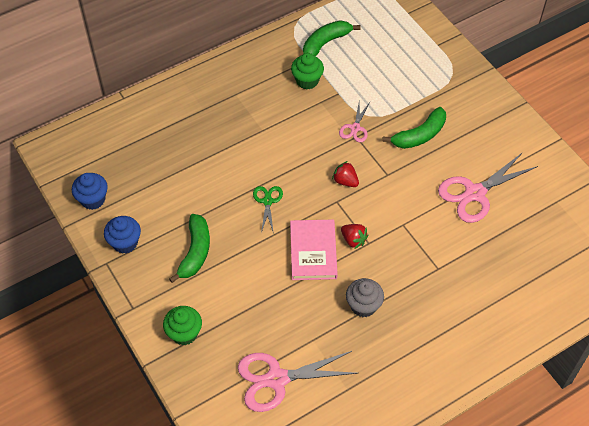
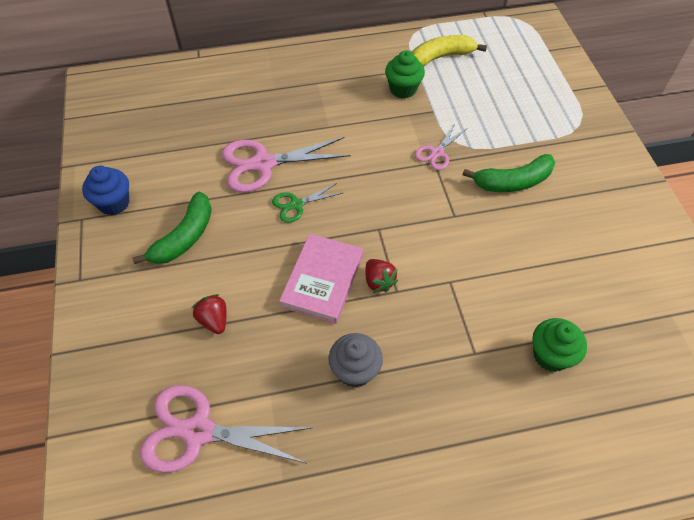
camera: 20 degrees right, 0 degrees up
(93, 199) = (108, 147): blue cupcake -> none
(184, 333) = (119, 330): green cupcake -> green cupcake (550, 355)
(267, 201) = (296, 205): green scissors -> green scissors turned 135 degrees counterclockwise
(325, 43) = (441, 57): green banana -> yellow banana
(345, 181) = (399, 209): red strawberry -> red strawberry (214, 320)
(475, 193) = (560, 271): pink scissors -> pink scissors (263, 164)

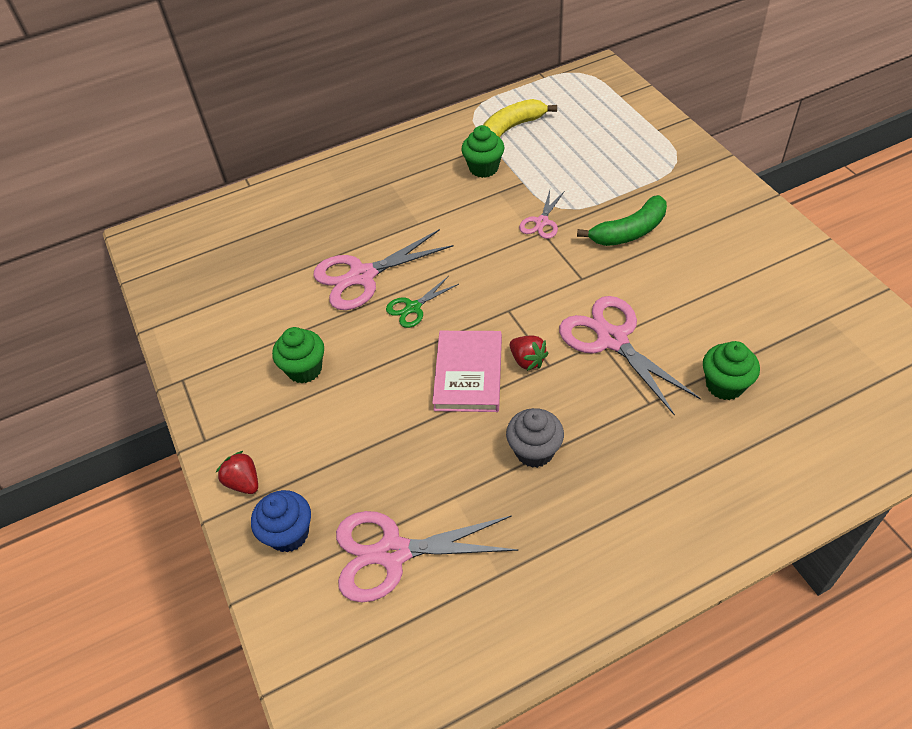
camera: 10 degrees left, 5 degrees down
(114, 203) = (213, 354): blue cupcake -> blue cupcake (289, 534)
(184, 237) = (304, 369): green banana -> green cupcake
(214, 320) = (368, 442): red strawberry -> red strawberry (243, 482)
(461, 282) = (612, 340): none -> pink scissors

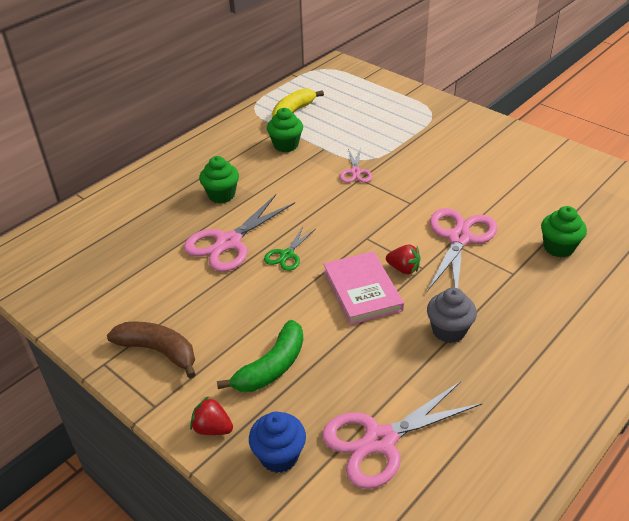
camera: 25 degrees left, 10 degrees down
(236, 382) = (158, 351): none -> brown banana
(304, 369) = (218, 324): green cupcake -> green cupcake (221, 195)
(612, 340) = (459, 238): pink scissors -> pink scissors turned 75 degrees clockwise
(629, 232) = (426, 164): green banana -> green banana (272, 367)

